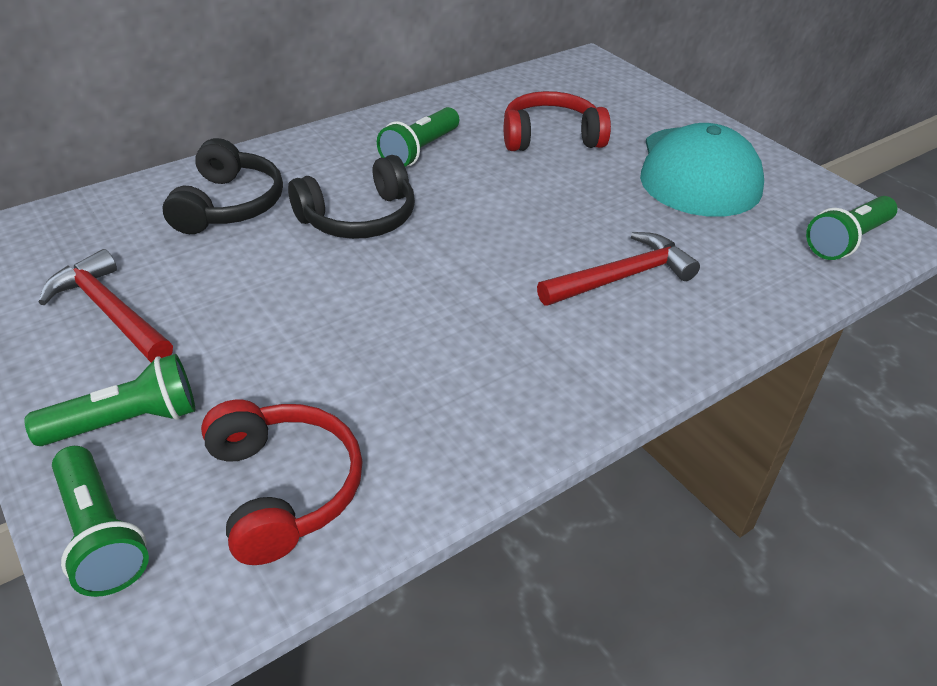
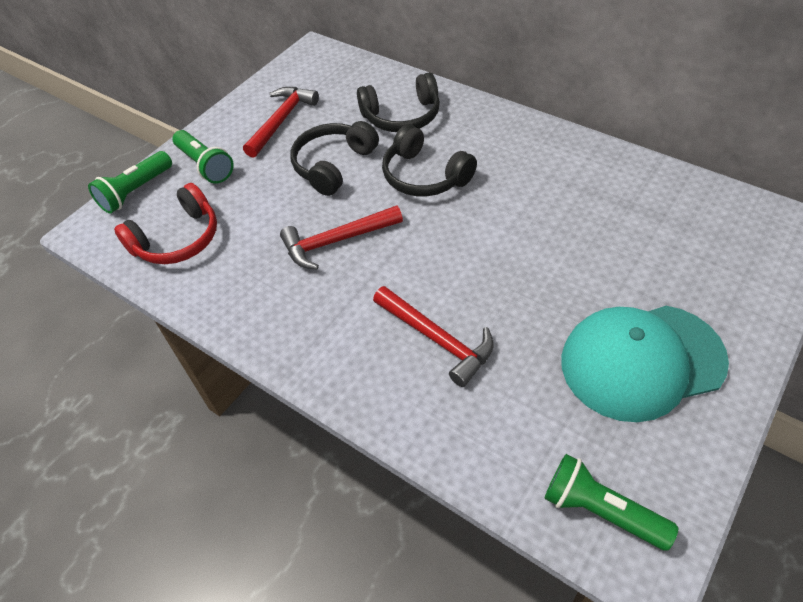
camera: 75 degrees right, 10 degrees up
(267, 284) = (333, 165): none -> black headphones
(418, 315) = (336, 241): none -> red hammer
(420, 151) = (532, 173): green flashlight -> none
(551, 137) = (618, 241): red headphones -> none

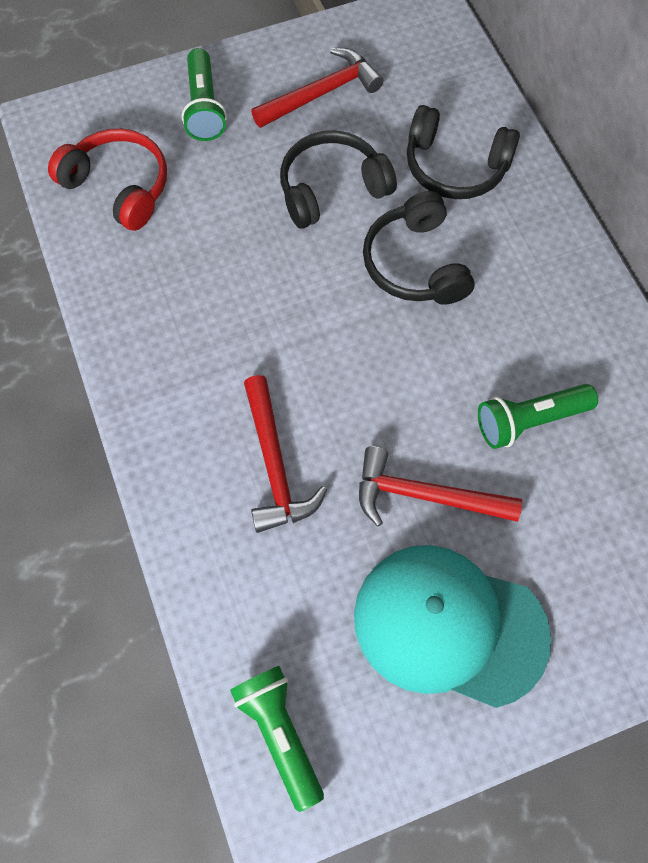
camera: 30 degrees right, 15 degrees up
(136, 191) = (117, 100): green flashlight -> green flashlight (529, 421)
(178, 239) = (119, 187): red headphones -> red headphones turned 135 degrees counterclockwise
(336, 241) = (265, 288): red hammer -> red hammer (425, 496)

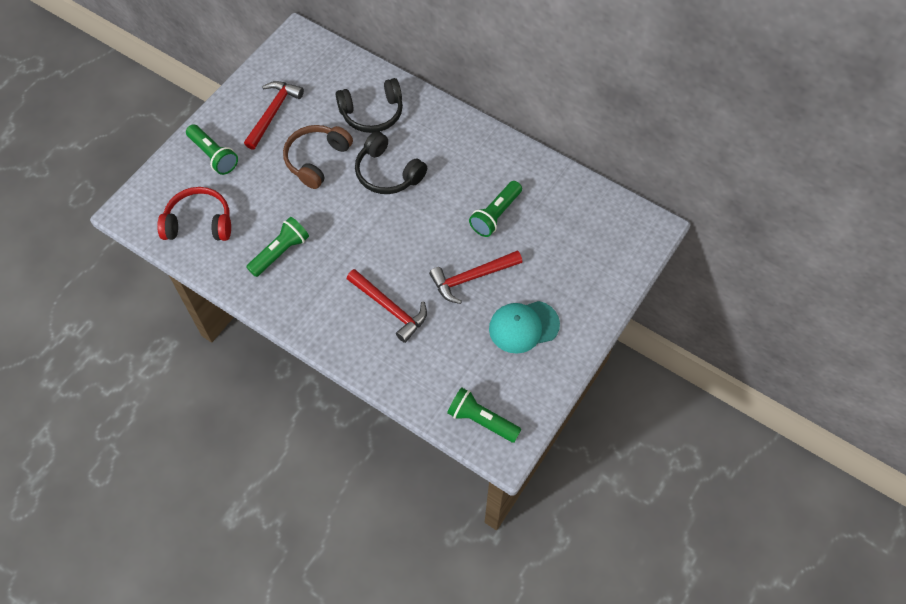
camera: 35 degrees left, 5 degrees down
(189, 289) = (280, 252): none -> green flashlight
(332, 189) = (316, 159): black headphones -> brown headphones
(449, 625) = (523, 326): turquoise cap -> turquoise cap, size x0.66

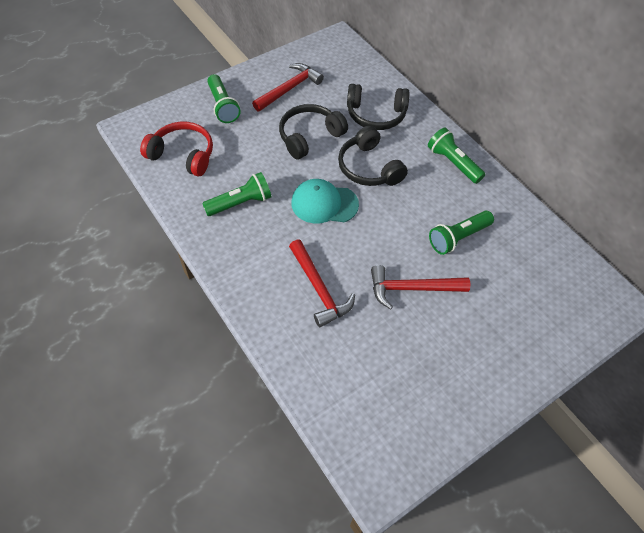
camera: 20 degrees right, 5 degrees down
(316, 159) = (309, 137): brown headphones -> black headphones
(481, 420) = (366, 439): green flashlight -> green flashlight (453, 163)
(523, 326) = (447, 356): turquoise cap -> turquoise cap (324, 204)

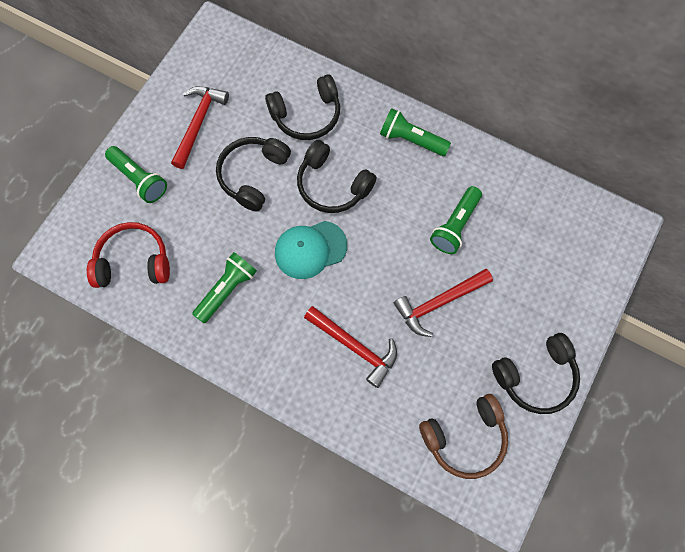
camera: 25 degrees left, 15 degrees up
(376, 407) = (465, 438): none -> brown headphones
(471, 388) = (536, 376): none -> black headphones

